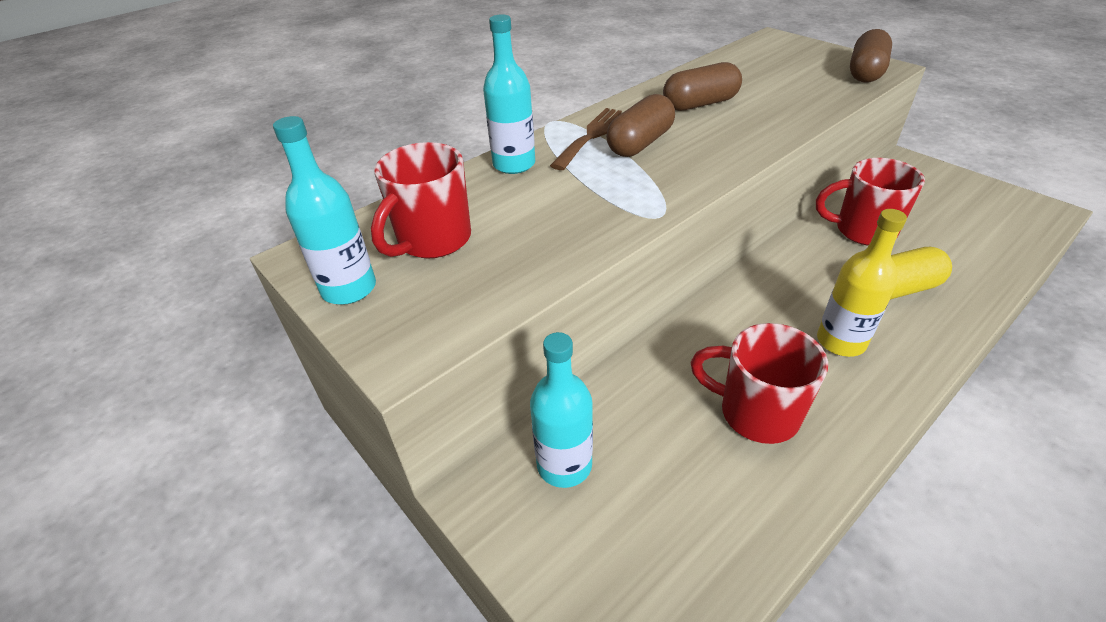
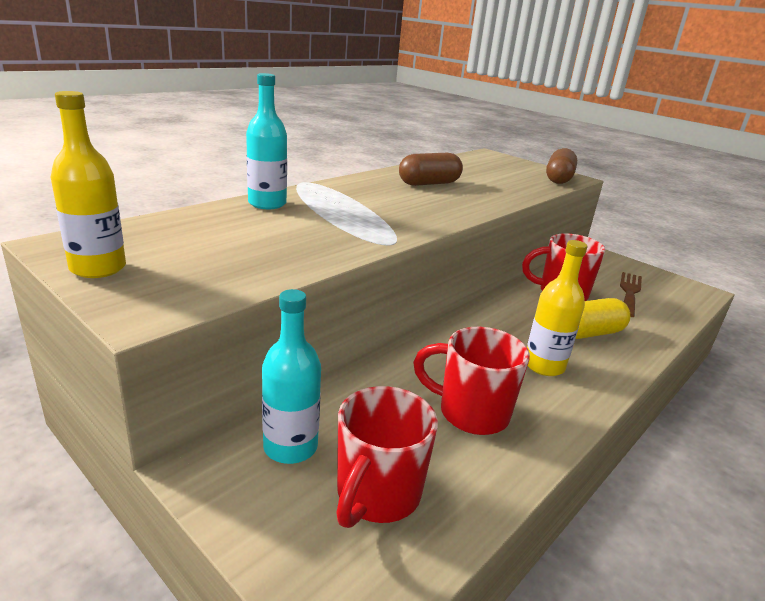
camera: 10 degrees left, 15 degrees down
(349, 289) = (98, 268): turquoise bottle -> yellow bottle
(432, 240) = (185, 243): red mug -> red mug (377, 495)
(592, 135) = (337, 193): brown fork -> brown fork (629, 292)
(640, 143) = (377, 201): brown capsule -> none

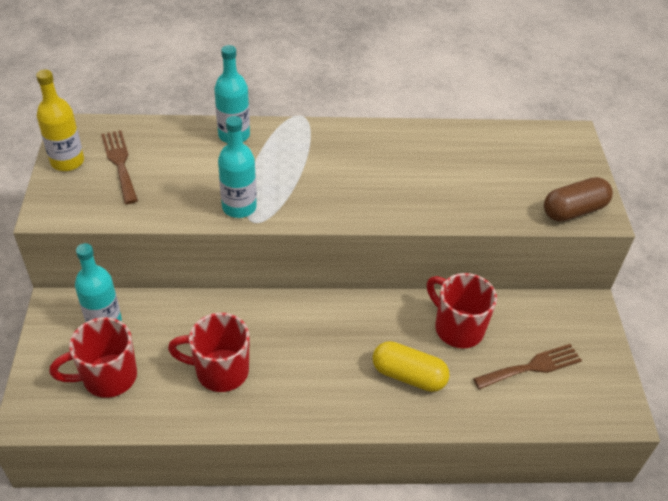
camera: 45 degrees right, 20 degrees up
(175, 250) = (120, 163): none -> brown fork
(360, 240) = (239, 207): none -> turquoise bottle
(429, 183) = (409, 161): brown capsule -> none
(471, 413) = (220, 371): red mug -> red mug turned 60 degrees counterclockwise
(544, 366) = (322, 375): yellow bottle -> none

